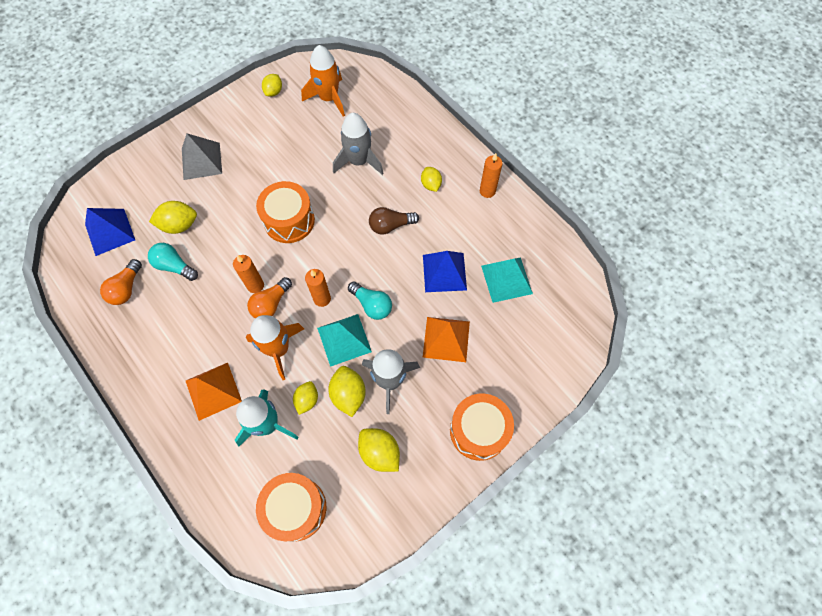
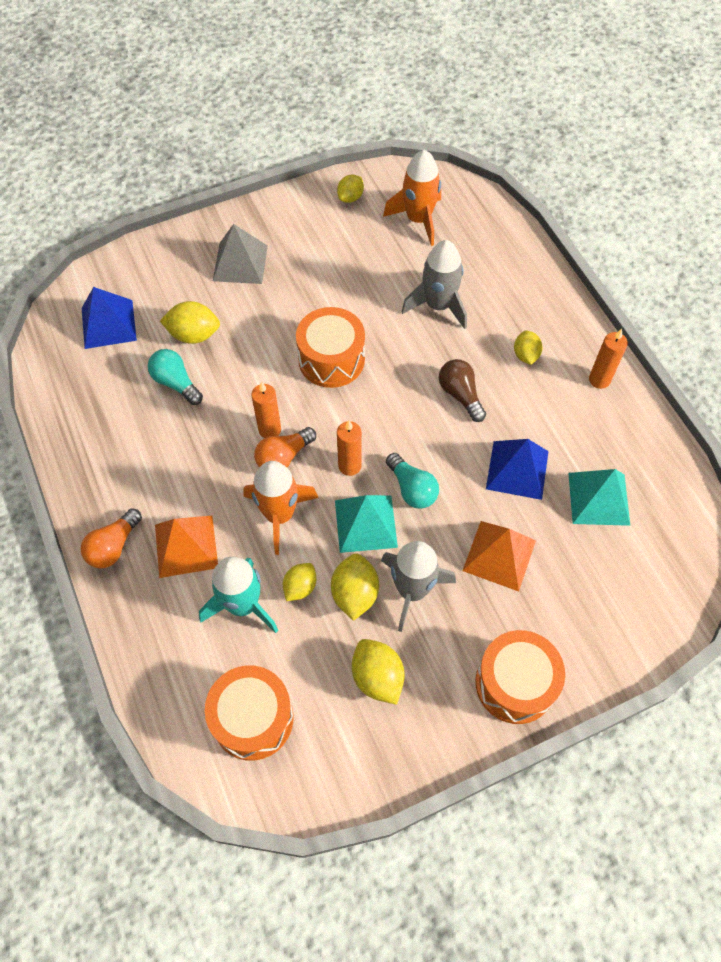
camera: 15 degrees right, 5 degrees down
(126, 288) = (111, 396): orange light bulb -> orange light bulb (114, 546)
(391, 226) = (460, 395): brown light bulb -> brown light bulb turned 60 degrees clockwise

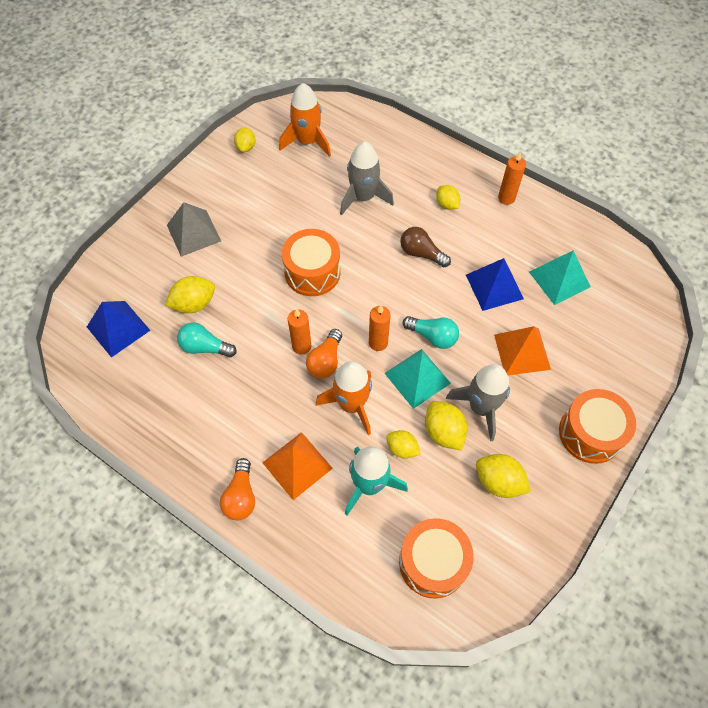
camera: 30 degrees left, 0 degrees up
(300, 587) = (402, 449): yellow lemon -> yellow lemon turned 60 degrees counterclockwise

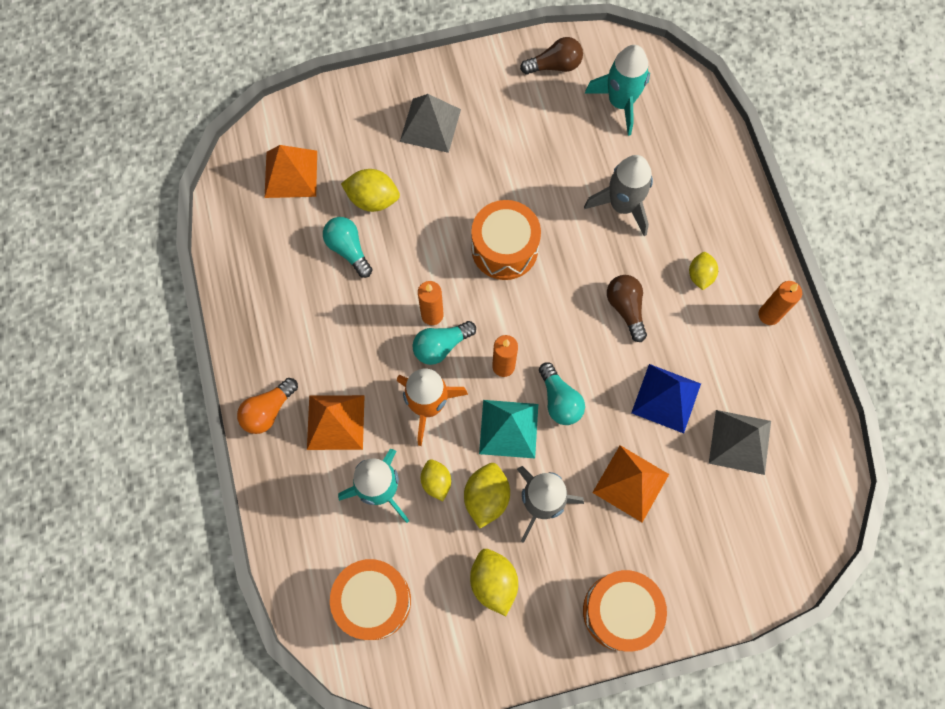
camera: 40 degrees right, 10 degrees up
(118, 328) = (291, 174): blue pyramid -> orange pyramid
(246, 147) = (554, 66): yellow lemon -> brown light bulb
(307, 142) = (620, 102): orange rocket -> turquoise rocket
(325, 361) = (441, 346): orange light bulb -> turquoise light bulb
(559, 279) = (740, 441): turquoise pyramid -> grey pyramid

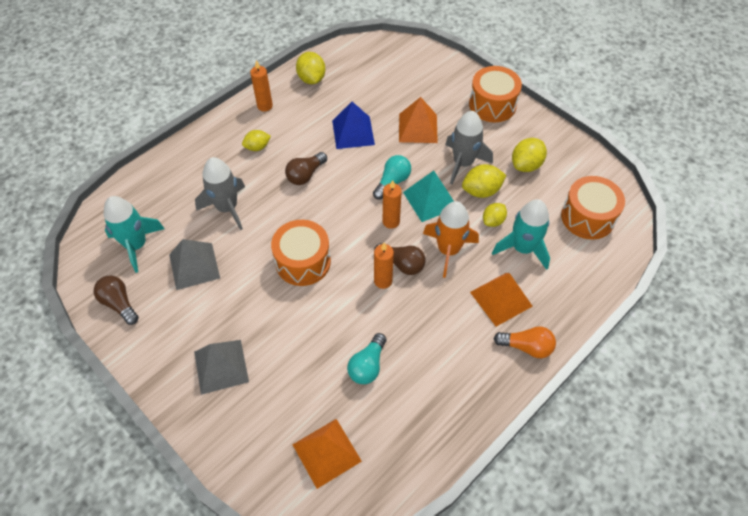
camera: 120 degrees left, 15 degrees down
(373, 199) = (313, 372): yellow lemon -> yellow lemon (311, 79)
(441, 346) = (402, 264): turquoise light bulb -> brown light bulb
(740, 441) = (356, 91): grey pyramid -> grey pyramid (194, 266)

